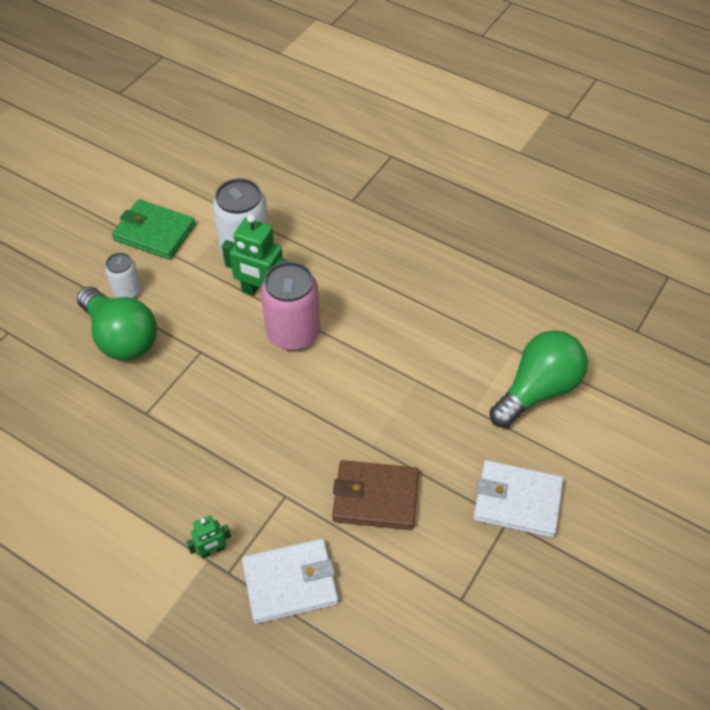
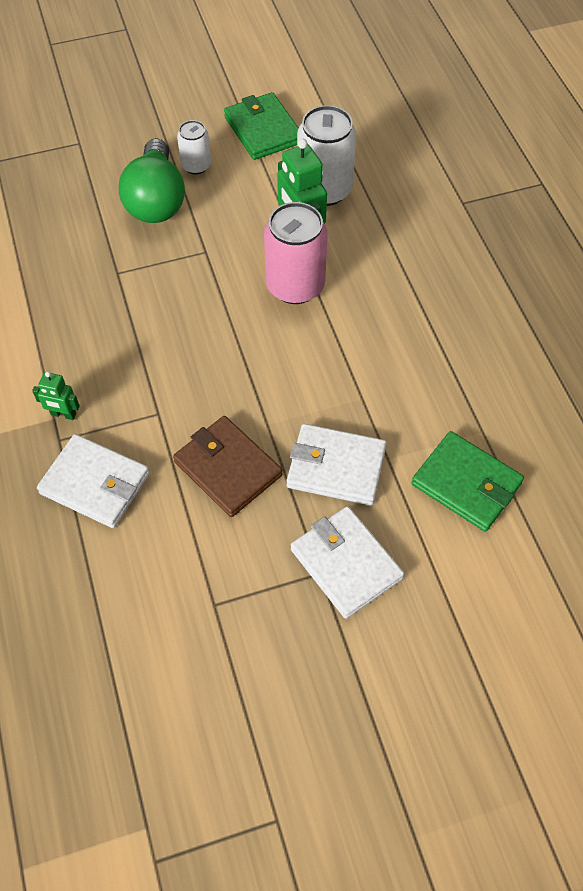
camera: 40 degrees right, 5 degrees up
(447, 441) = (336, 467): none -> white wallet
(537, 390) = (466, 483): green light bulb -> green wallet

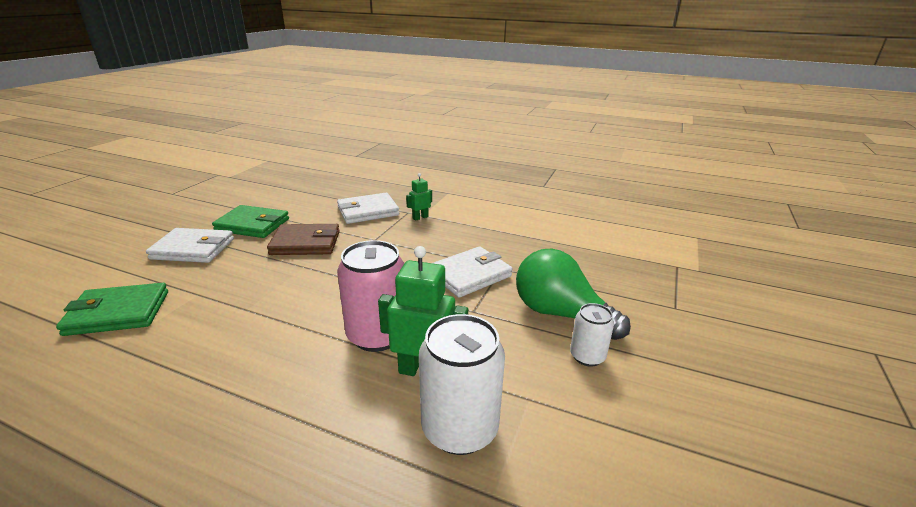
camera: 130 degrees right, 30 degrees down
(263, 130) = (609, 439): green wallet -> green wallet (252, 225)
(336, 467) = (234, 273): white wallet -> white wallet (469, 275)

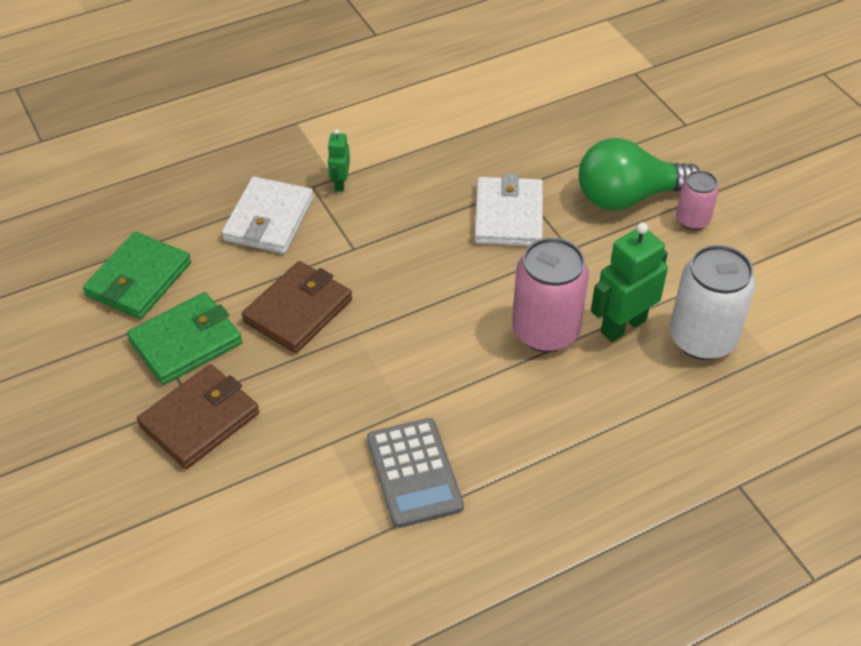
camera: 50 degrees left, 20 degrees up
(118, 313) = (307, 520): green wallet -> green wallet (139, 279)
(184, 337) = (414, 473): none -> grey calculator
(193, 249) = (199, 419): white wallet -> brown wallet
(587, 356) = (692, 220): white can -> pink can

